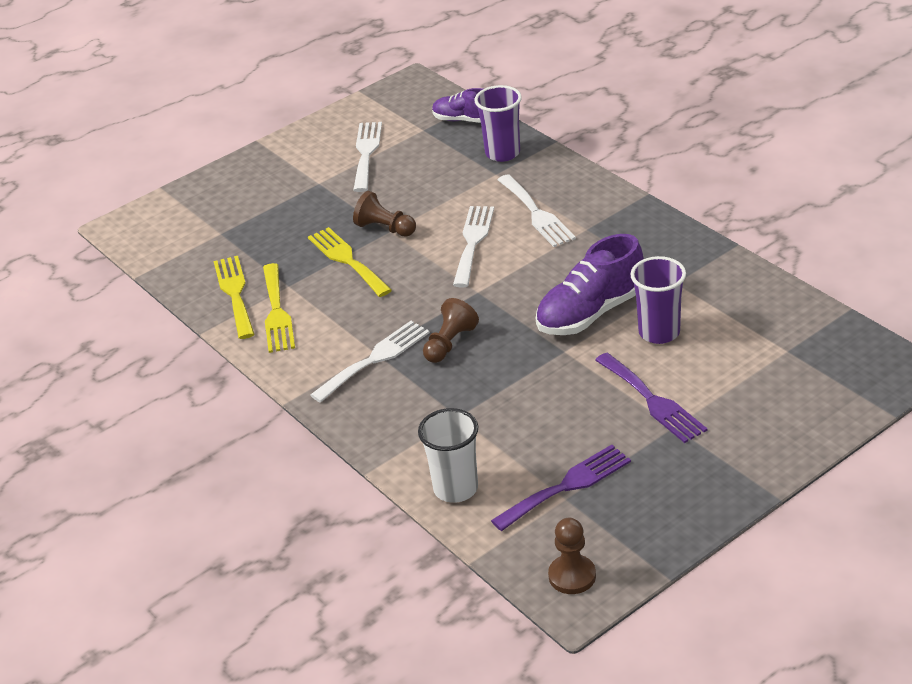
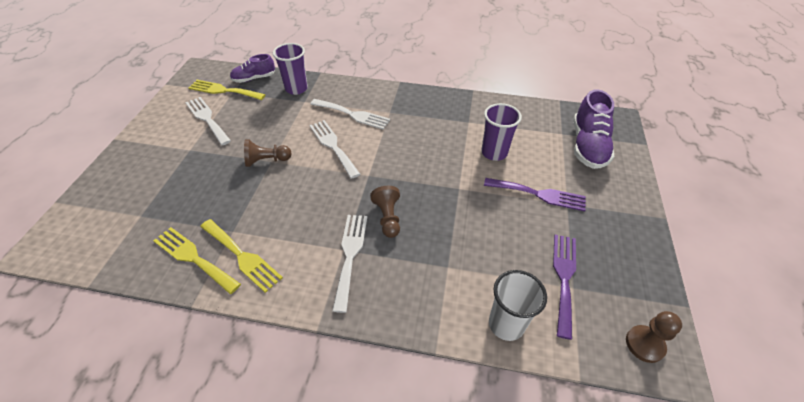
camera: 45 degrees left, 10 degrees up
(347, 260) = (260, 193): yellow fork -> yellow fork (224, 90)
(590, 313) = (446, 158): purple shoe -> purple shoe (588, 146)

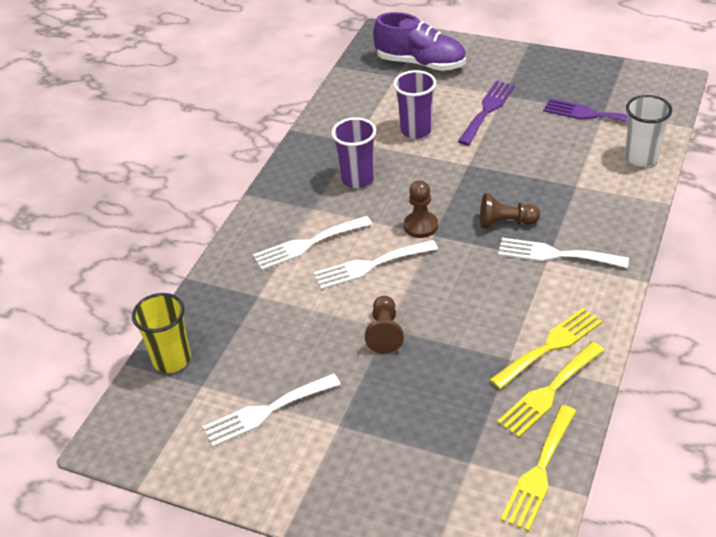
camera: 75 degrees left, 5 degrees down
(224, 90) = (193, 398): yellow fork -> yellow fork (539, 472)
(254, 78) = (172, 359): purple shoe -> yellow cup
(296, 89) = (222, 305): purple cup -> purple cup (358, 179)
(353, 114) = (308, 244): white fork -> white fork turned 150 degrees counterclockwise
(644, 344) = (659, 88): brown pawn -> brown pawn (421, 226)

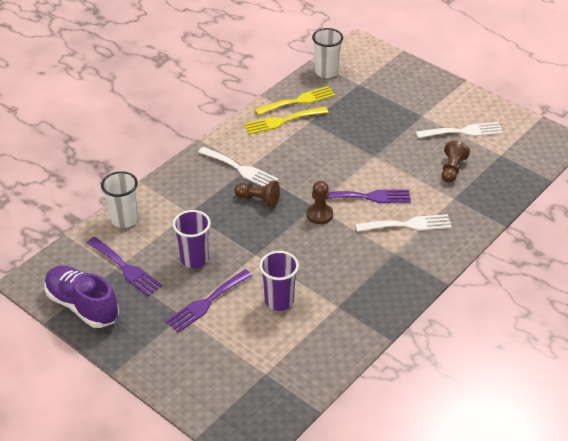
camera: 165 degrees left, 0 degrees up
(172, 359) = (519, 174): yellow cup -> none
(358, 179) = (349, 268): purple cup -> purple cup (194, 259)
(370, 265) = (368, 197): white fork -> purple fork
(385, 332) = (376, 153): brown pawn -> brown pawn (452, 169)
(421, 63) = (232, 382): purple shoe -> purple shoe (82, 306)
(539, 472) = (326, 72): yellow fork -> white cup

